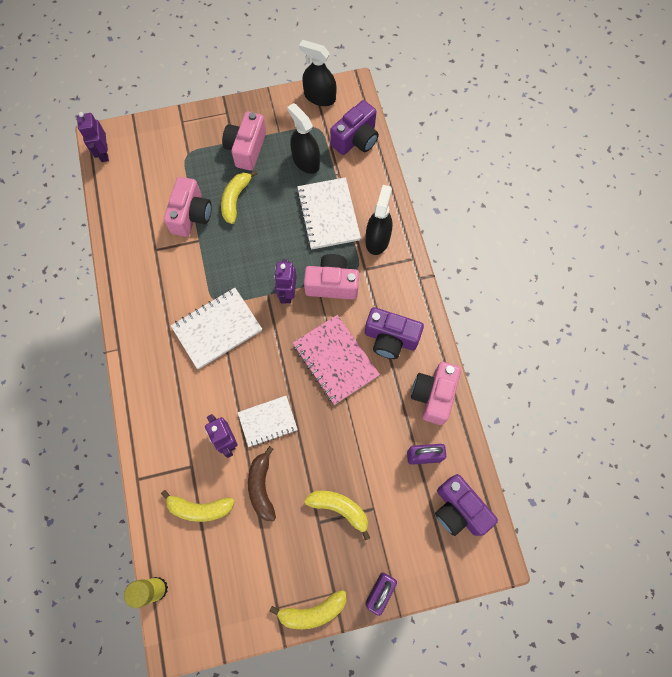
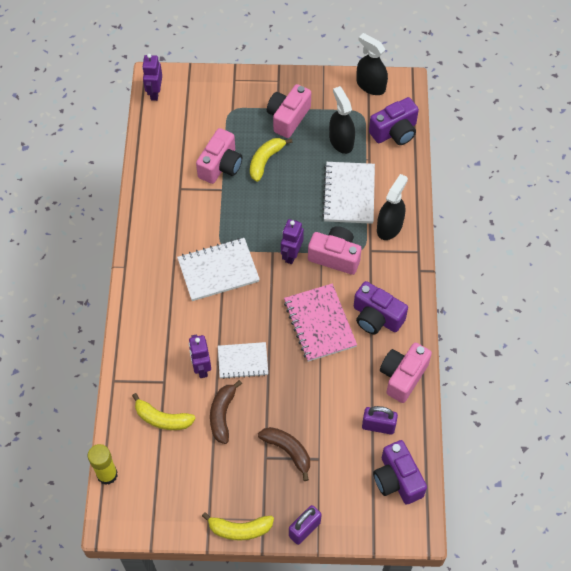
camera: 15 degrees right, 10 degrees down
(339, 508) = (287, 451): yellow banana -> brown banana

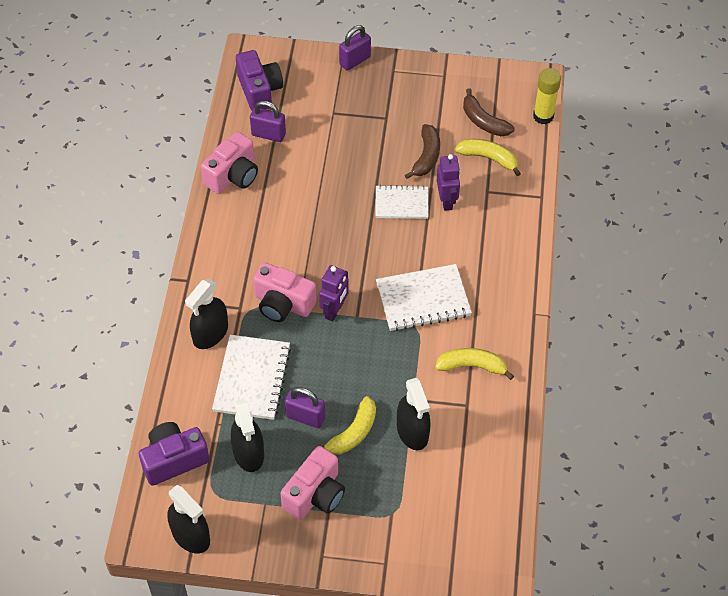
camera: 175 degrees left, 5 degrees down
(155, 93) = (500, 552): purple robot -> none
(220, 166) = (412, 431): pink camera -> black spray bottle
(240, 529) = (415, 65): yellow banana -> yellow banana (472, 366)
(287, 451) = (363, 121): brown banana -> brown banana (484, 121)
(303, 169) = (305, 417): none -> purple padlock
(319, 323) = (313, 233): pink notebook -> none
(376, 317) = (248, 234): purple camera -> none

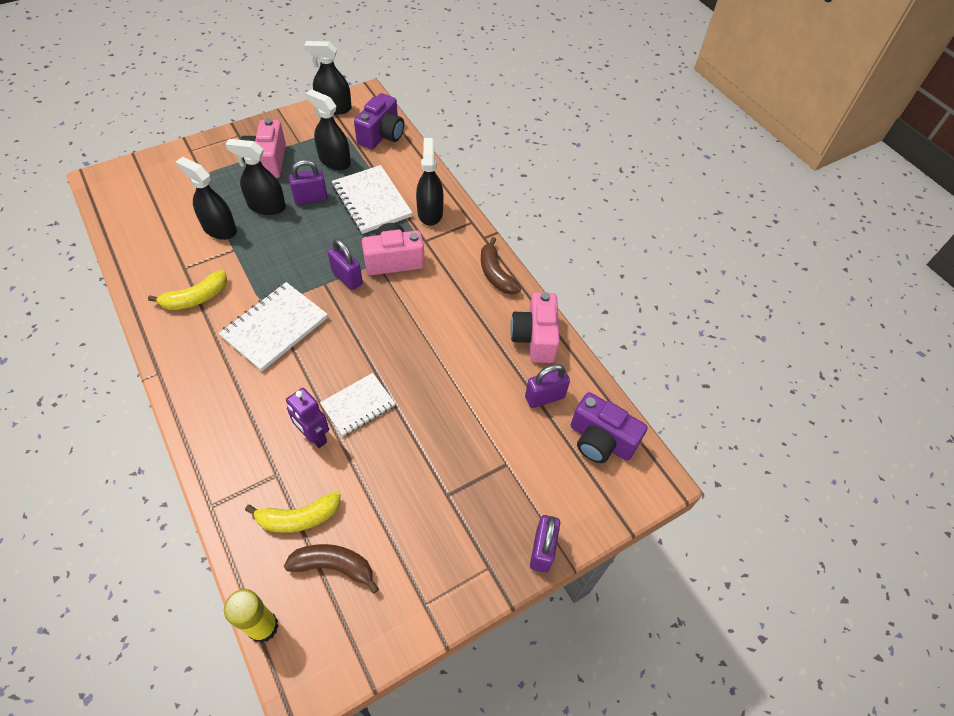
camera: 140 degrees right, 0 degrees up
(334, 310) = (347, 278): purple robot -> purple padlock
(353, 433) = (266, 206): yellow banana -> black spray bottle
(426, 156) = (369, 474): brown banana -> brown banana (496, 274)

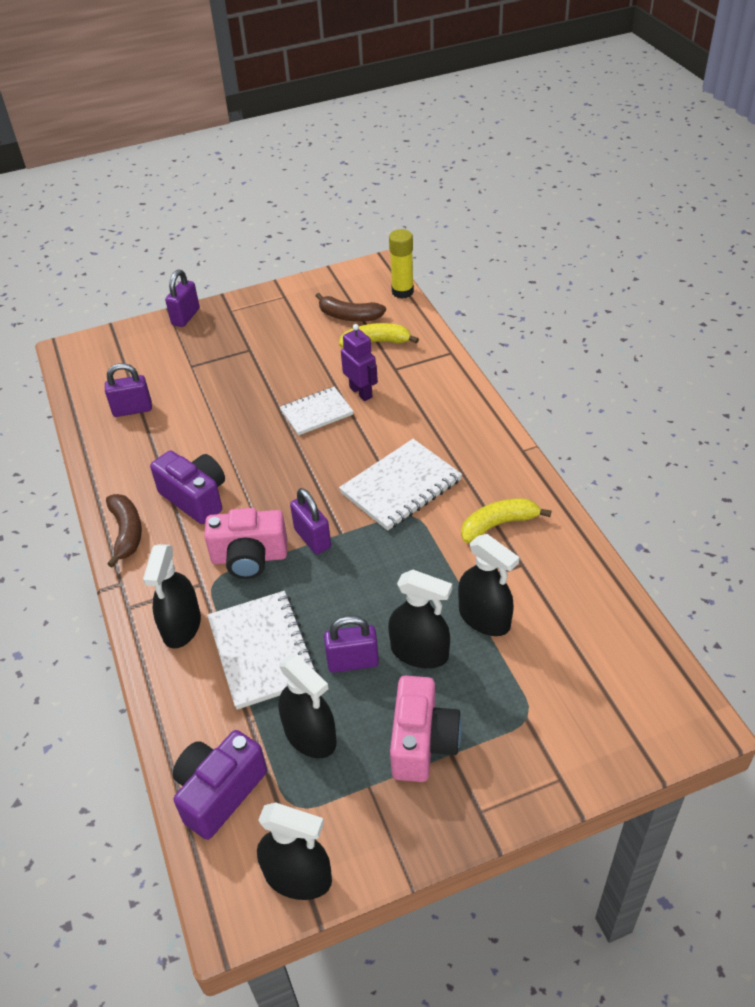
camera: 165 degrees left, 10 degrees down
(535, 338) = (115, 461): pink camera -> none
(600, 440) = (99, 376): purple camera -> purple camera (195, 498)

